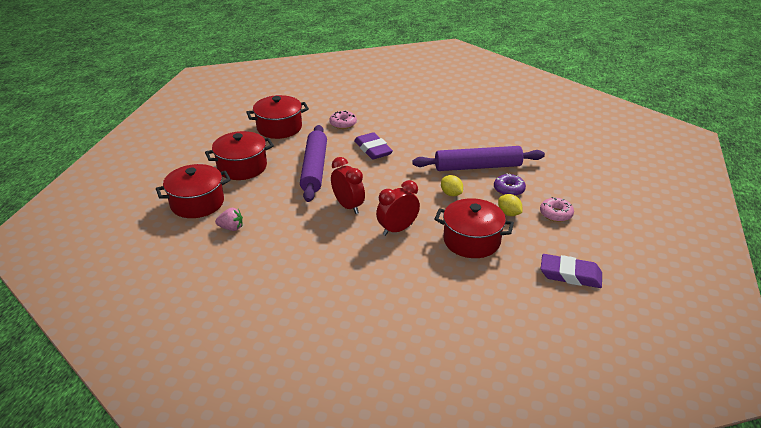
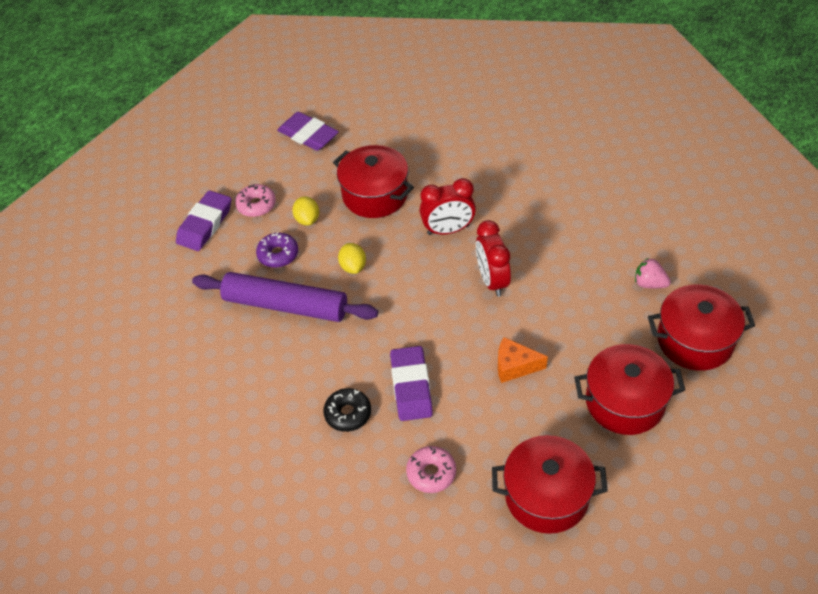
camera: 155 degrees left, 15 degrees up
(314, 169) = (514, 366): purple rolling pin -> orange cheese
(401, 133) = (348, 414): none -> black donut
(578, 195) = (205, 224): none -> purple eraser

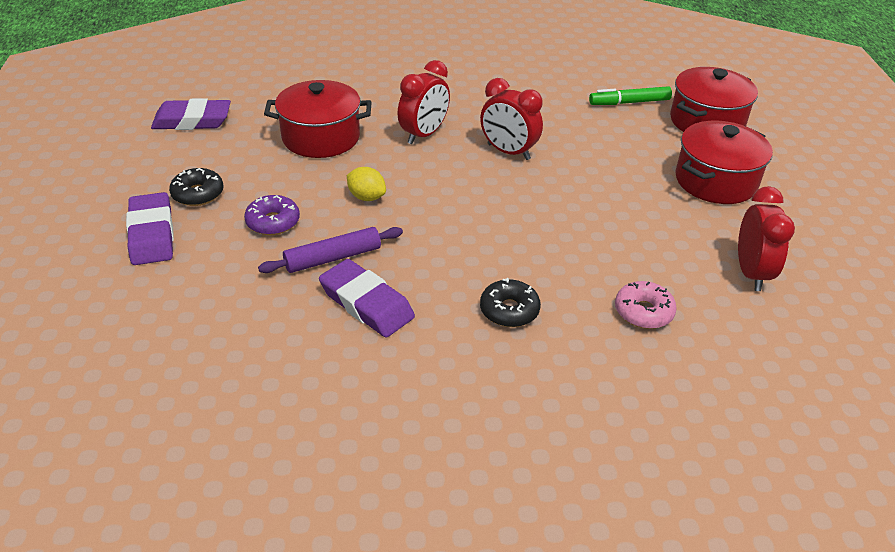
camera: 45 degrees left, 10 degrees down
(256, 205) = (198, 194): pink donut -> black donut
(286, 305) = (333, 258): purple rolling pin -> purple rolling pin, size x0.60
(307, 219) = (272, 182): yellow lemon -> none
(411, 386) = (539, 258): purple eraser -> purple eraser (366, 303)
(514, 366) = (605, 199): orange cheese -> none
(546, 496) = (751, 273): red pot -> red clock
(649, 283) = (629, 102): pink strawberry -> green marker

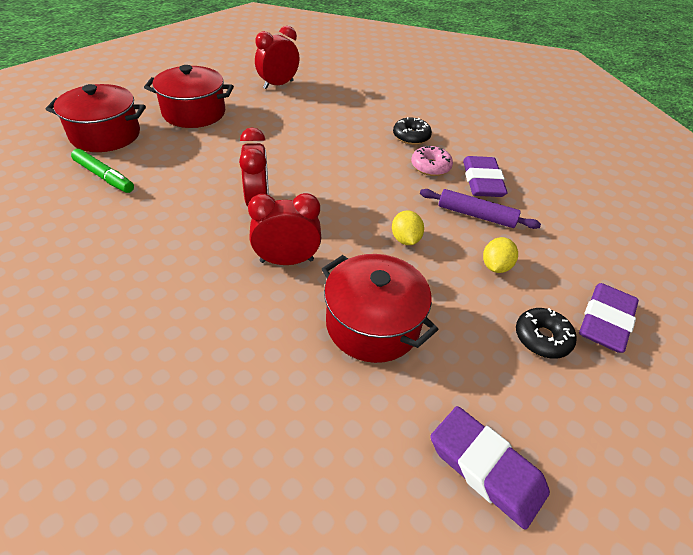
camera: 135 degrees left, 5 degrees up
(273, 222) = (495, 266): purple donut -> yellow lemon
(643, 312) = (352, 103): pink donut -> pink donut (430, 167)

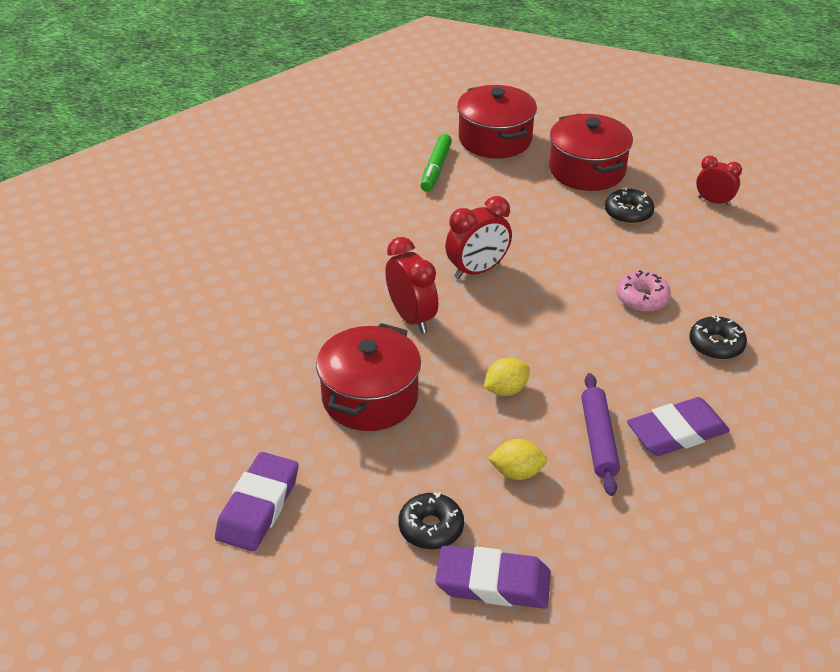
camera: 70 degrees right, 5 degrees down
(258, 116) = (628, 213): none -> black donut
(278, 85) = (714, 201): red clock -> red clock, size x0.66
(430, 167) = (664, 378): pink donut -> pink donut (642, 298)

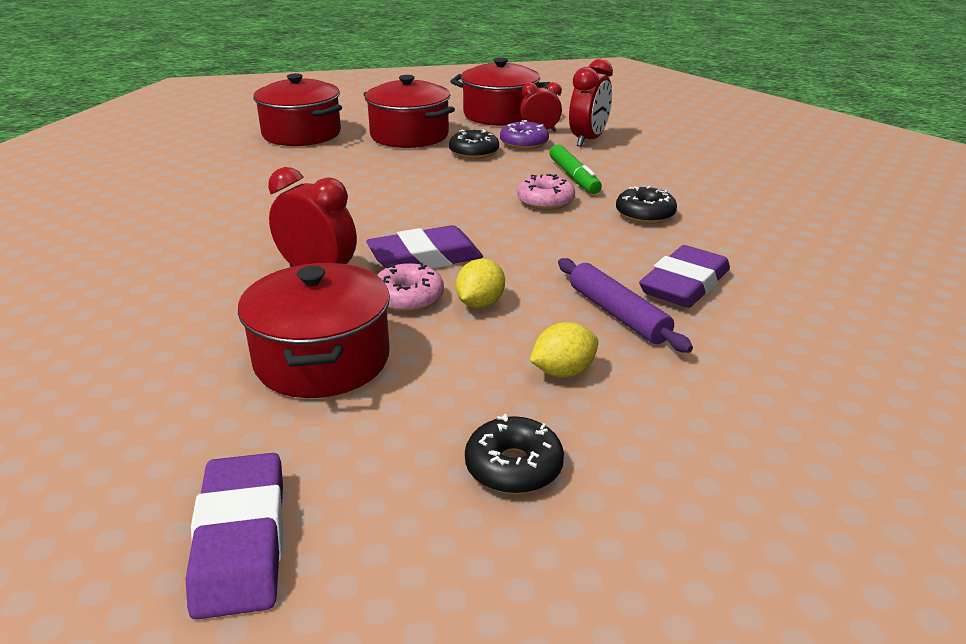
camera: 30 degrees left, 10 degrees down
(435, 169) = (255, 163): green marker -> green marker (574, 177)
(459, 364) = (408, 298): none -> pink donut
(477, 270) = (362, 221): red clock -> red clock (588, 140)
(493, 583) = (647, 497): purple eraser -> purple eraser (425, 258)
(684, 215) = (524, 143): none -> purple donut
(694, 164) = (500, 115): none -> red pot

